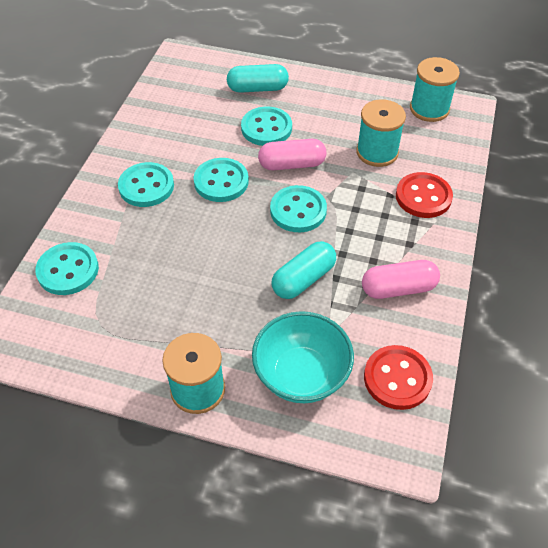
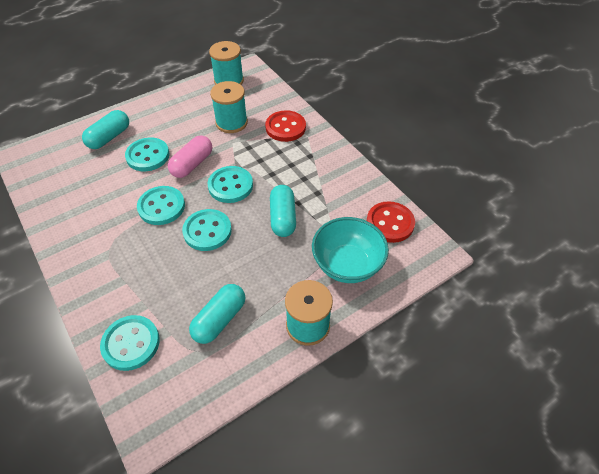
camera: 50 degrees left, 0 degrees up
(143, 314) = (219, 319): none -> turquoise capsule
(146, 186) = (114, 249): turquoise button -> turquoise button (207, 231)
(398, 288) = (334, 181): pink capsule -> none

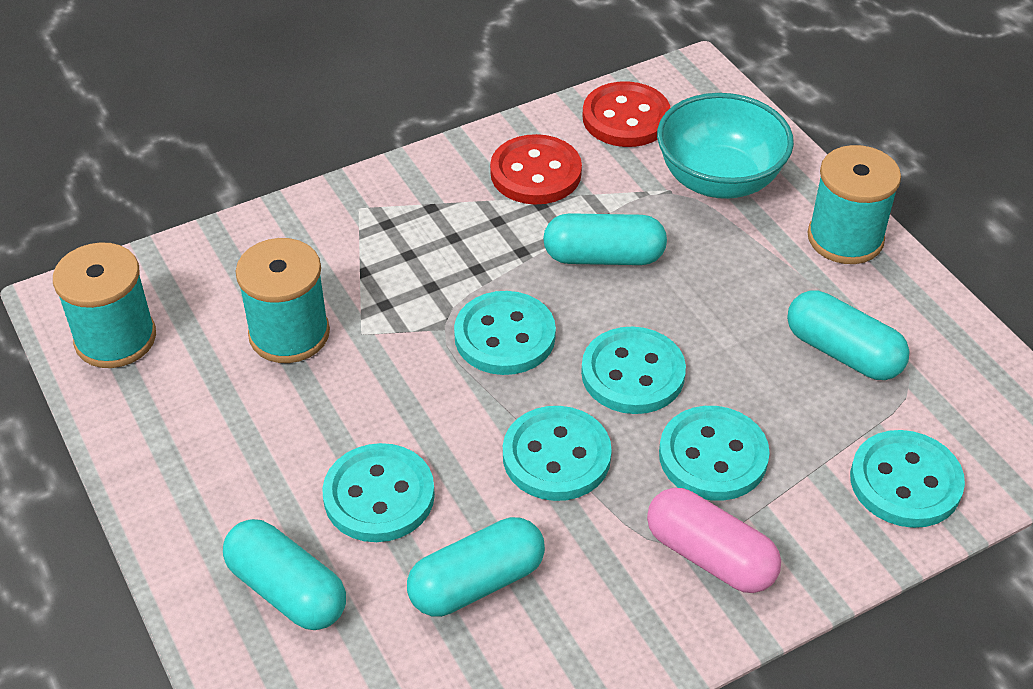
camera: 85 degrees left, 5 degrees down
(102, 186) = (477, 583): none -> turquoise capsule
(156, 262) = (713, 456): none -> turquoise button
(192, 164) = (425, 405): pink capsule -> pink capsule (710, 556)
(285, 127) = (331, 239): red button -> red button (535, 173)

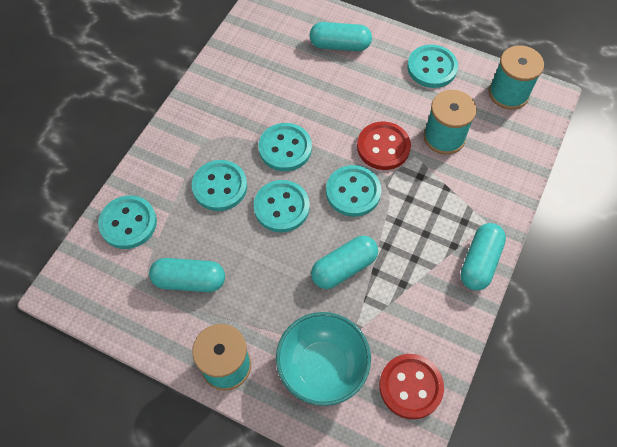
camera: 145 degrees right, 15 degrees up
(379, 496) = (340, 93): turquoise button -> turquoise button (432, 68)
(477, 583) = (276, 84): turquoise capsule -> turquoise capsule (479, 262)
(535, 173) = (423, 305): red button -> red button (383, 147)
(710, 556) = (195, 142): pink capsule -> none

